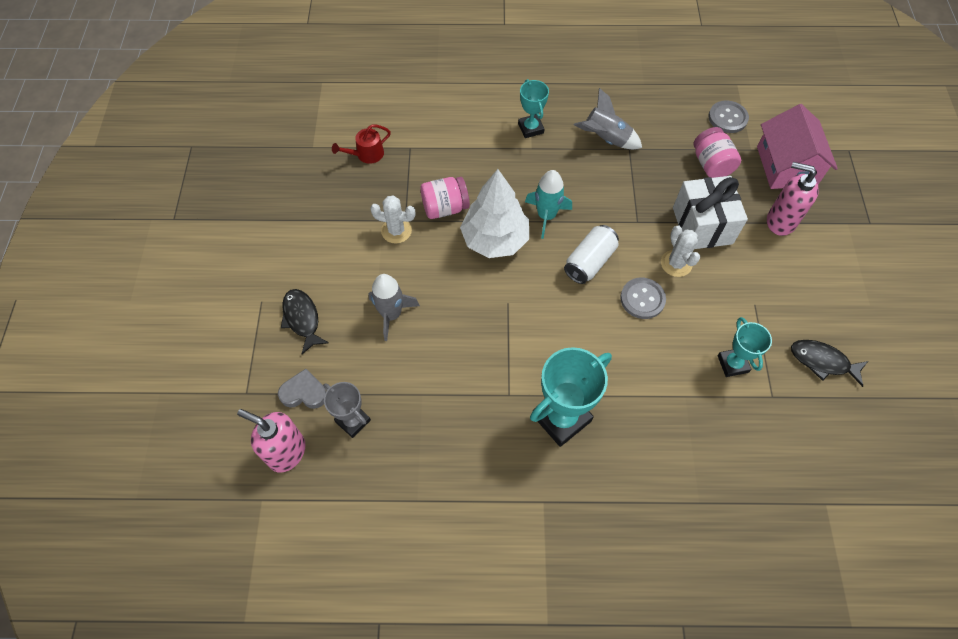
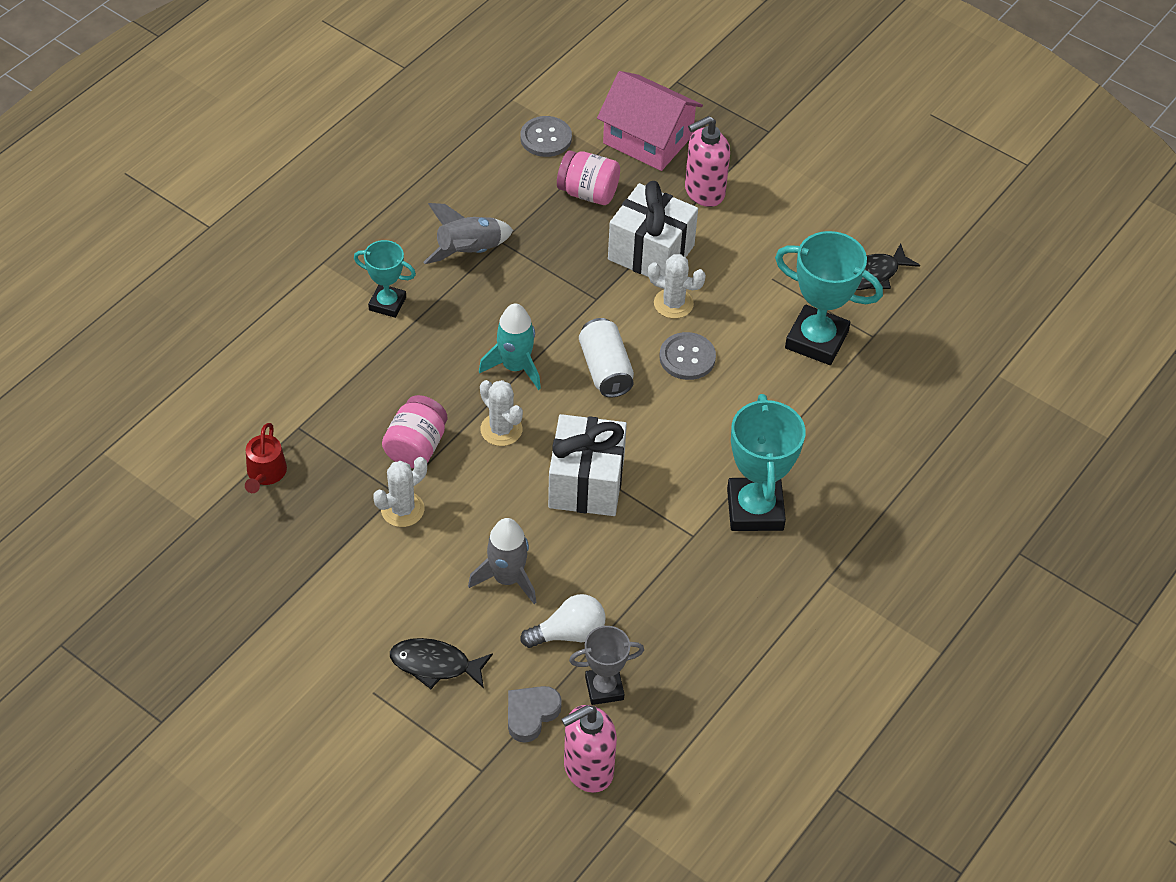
camera: 55 degrees left, 10 degrees down
(378, 374) = (568, 633): none -> white light bulb
(495, 239) = (501, 429): white tree -> white cactus
(496, 308) = (586, 483): none -> white gift
(732, 364) = (816, 340): turquoise trophy -> turquoise trophy, size x1.69

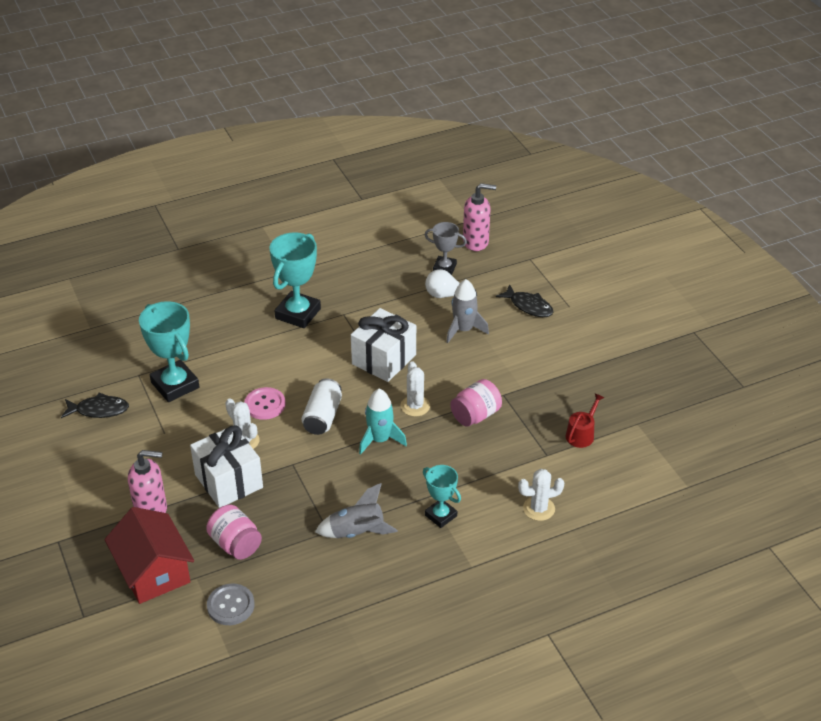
camera: 150 degrees left, 10 degrees down
(402, 509) = (504, 384): white cactus -> white cactus (539, 509)
(531, 714) = (490, 270): grey heart -> none
(648, 139) = (153, 571): pink house -> red house
(687, 357) = (265, 405): grey button -> pink button

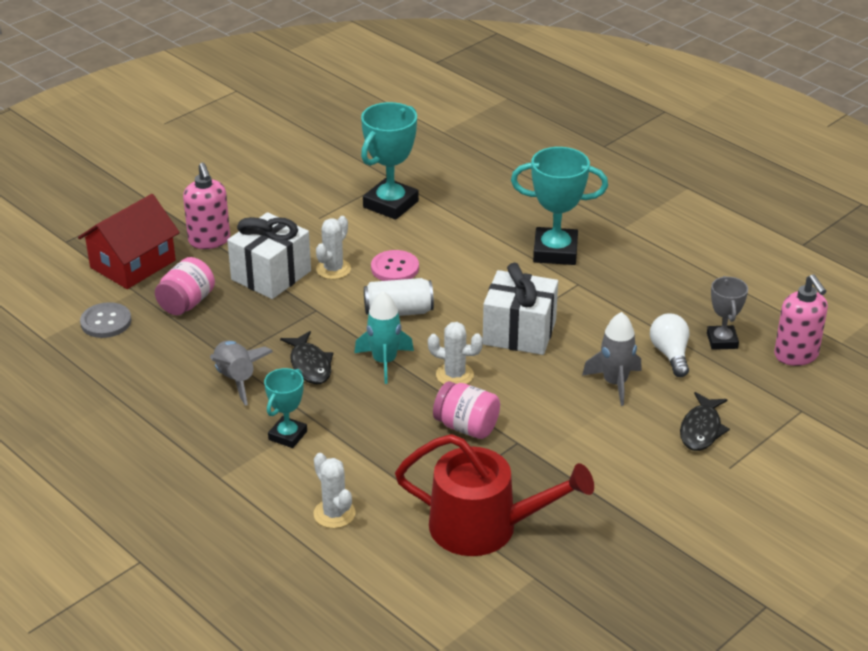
camera: 70 degrees right, 5 degrees down
(99, 410) = (329, 171): black fish -> black fish (310, 365)
(415, 406) = (454, 375): white cactus -> white cactus turned 45 degrees clockwise
(581, 434) = (484, 527): red watering can -> red watering can, size x2.18

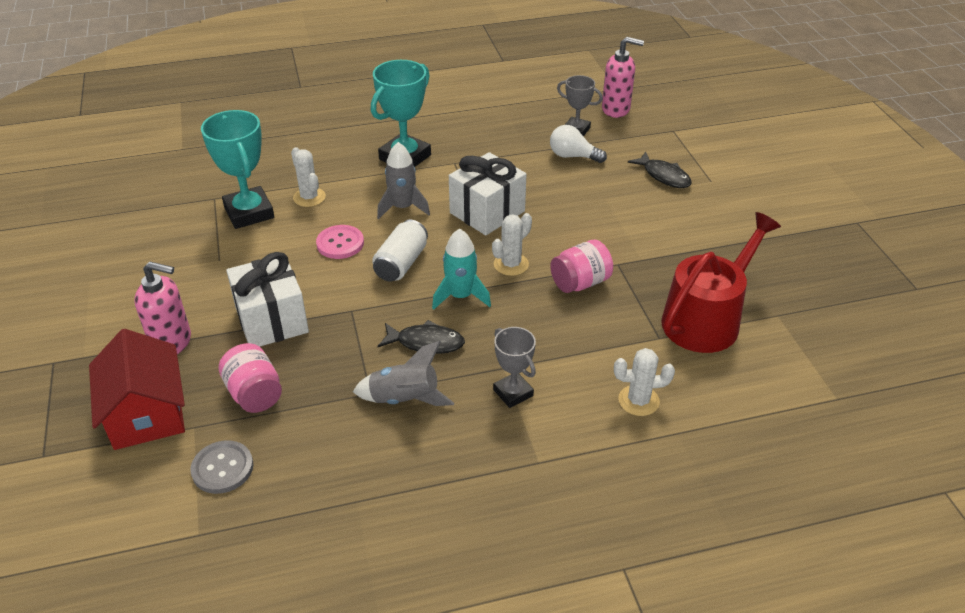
camera: 60 degrees left, 5 degrees up
(288, 435) = (513, 393): turquoise trophy -> grey trophy
(333, 269) = (304, 278): white cactus -> white cactus (309, 197)
(615, 383) = (585, 192): grey rocket -> grey rocket (402, 207)

